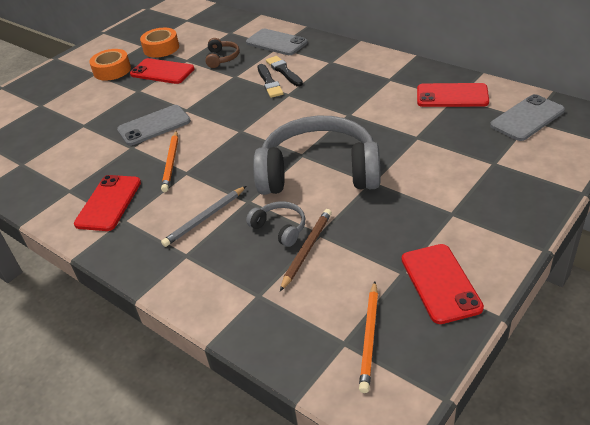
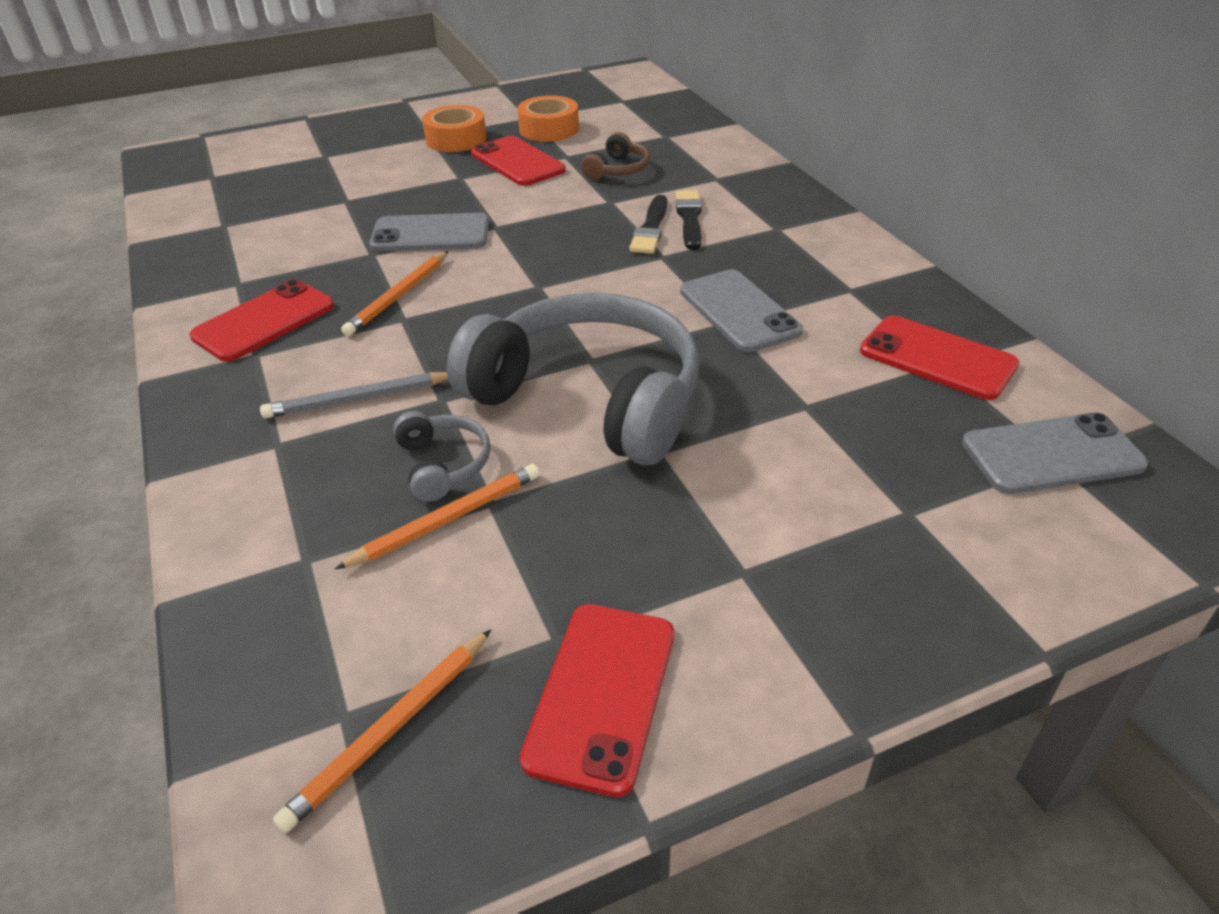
camera: 25 degrees right, 0 degrees up
(276, 43) = (719, 172): grey phone -> grey phone (739, 311)
(307, 250) = (447, 520): brown pencil -> orange pencil

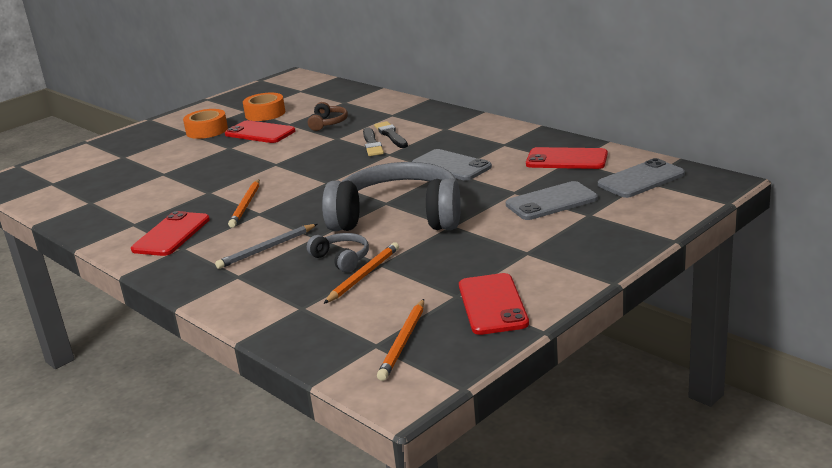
camera: 20 degrees left, 15 degrees down
(430, 234) = (237, 176): grey phone -> grey phone (551, 202)

